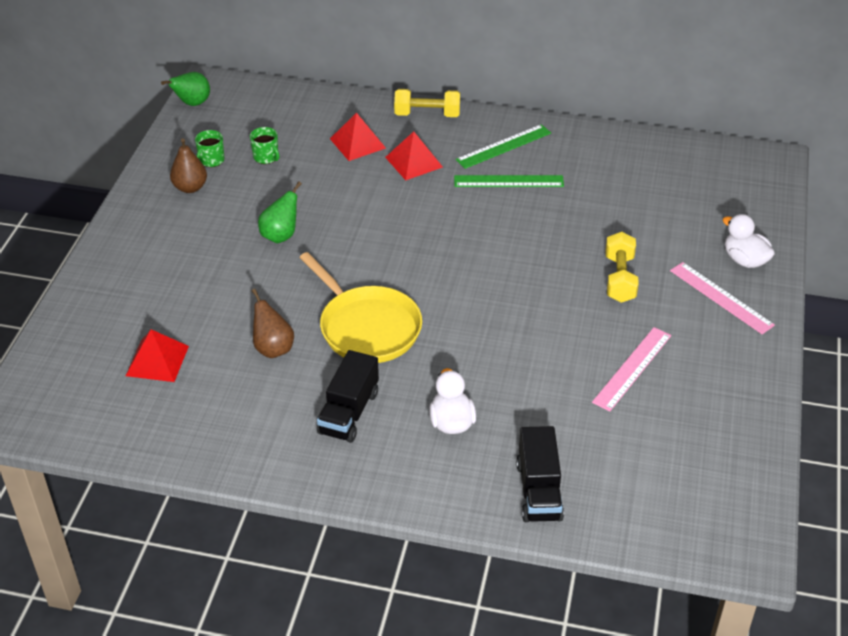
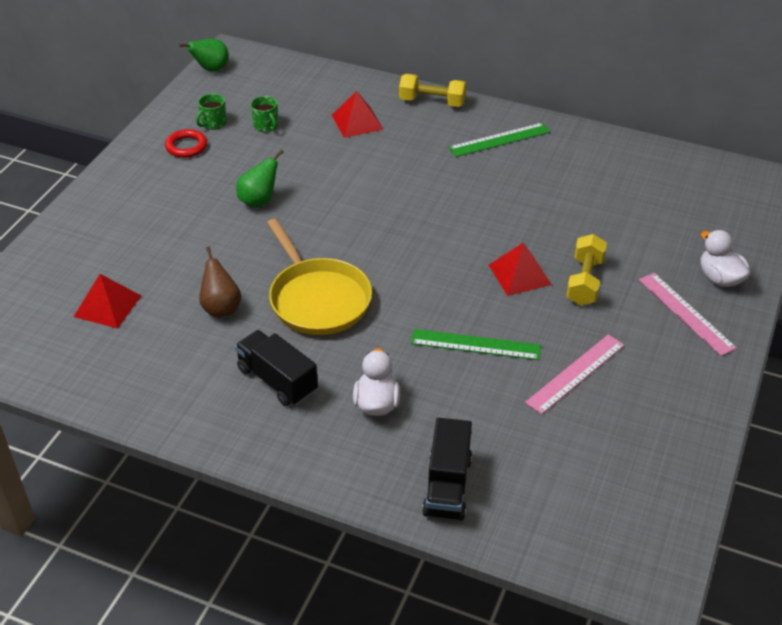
camera: 10 degrees right, 0 degrees up
(190, 187) = (186, 146): brown pear -> red ring
(349, 412) = (277, 380): black truck -> black truck turned 105 degrees clockwise
(414, 162) = (407, 145): red pyramid -> red pyramid (520, 274)
(508, 181) = (496, 173): green ruler -> green ruler (475, 344)

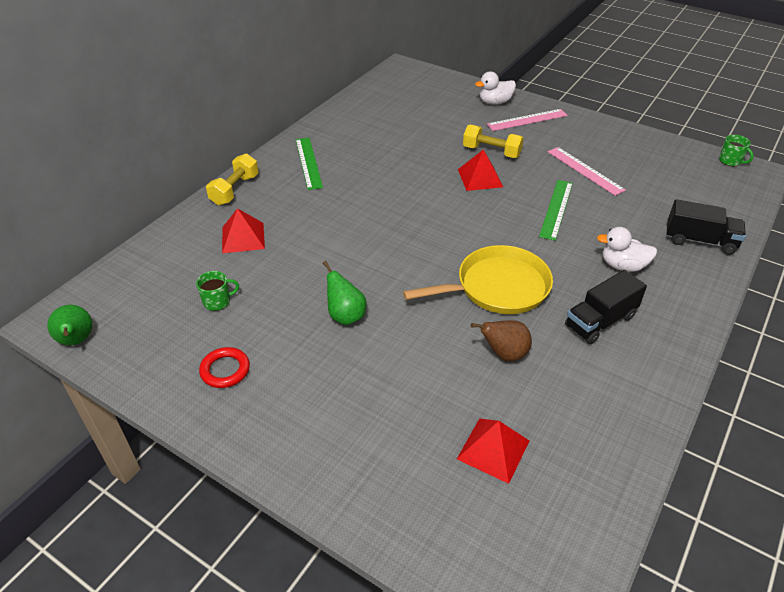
camera: 80 degrees left, 0 degrees up
(213, 123) = (191, 344): green mug -> green mug (730, 161)

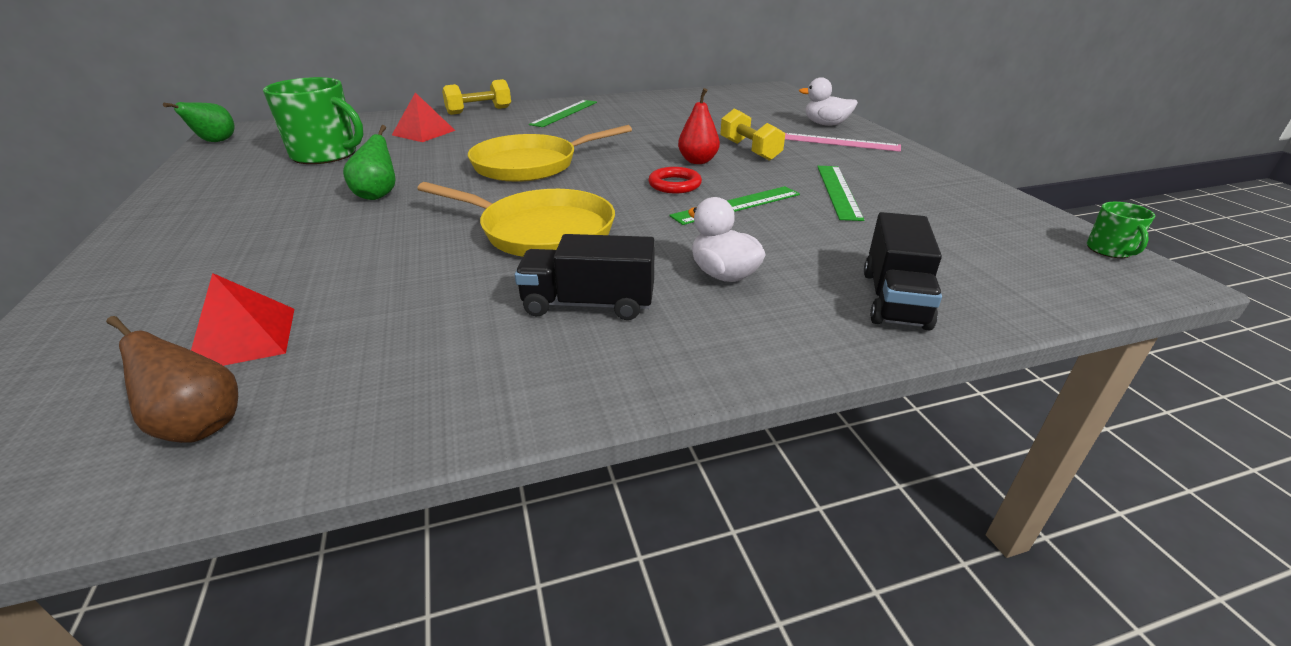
camera: 40 degrees right, 10 degrees down
(217, 301) = (326, 155): green mug -> green mug, size x2.17
(225, 370) = (236, 187): red ring -> red ring (674, 184)
(388, 233) = (531, 165): none -> yellow pan
(480, 178) = (697, 161): red pyramid -> red pear
(504, 354) = (431, 277): brown pear -> brown pear (199, 425)
(585, 170) = (838, 191): pink ruler -> green ruler
(699, 241) = (894, 299): black truck -> black truck turned 45 degrees clockwise

